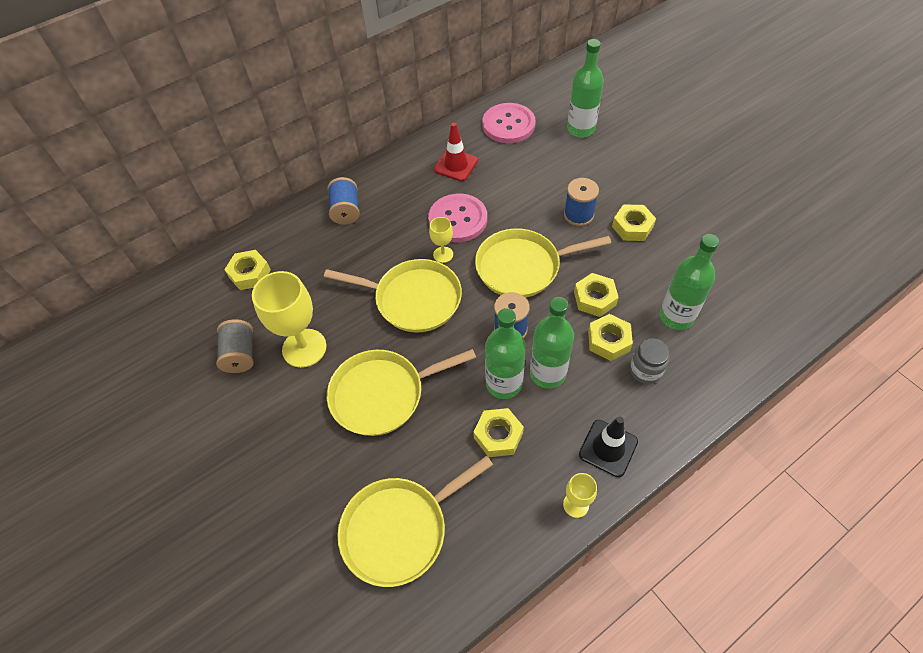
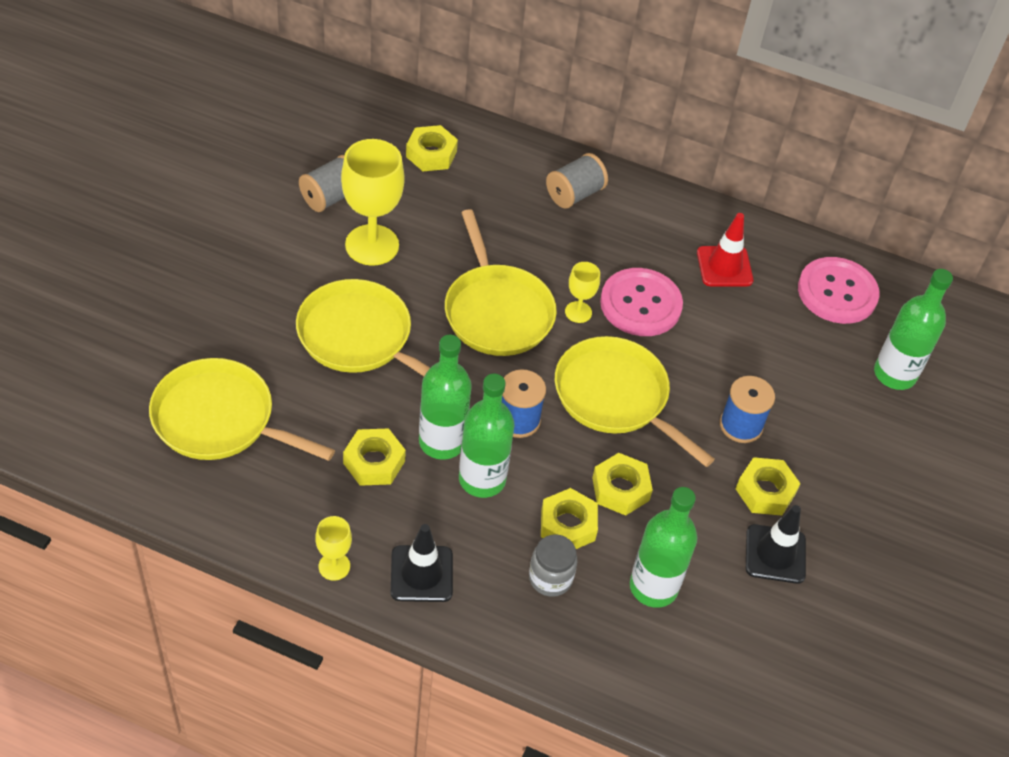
camera: 50 degrees right, 5 degrees down
(346, 211) = (574, 194): blue spool -> grey spool
(679, 244) = (775, 554): none -> black traffic cone

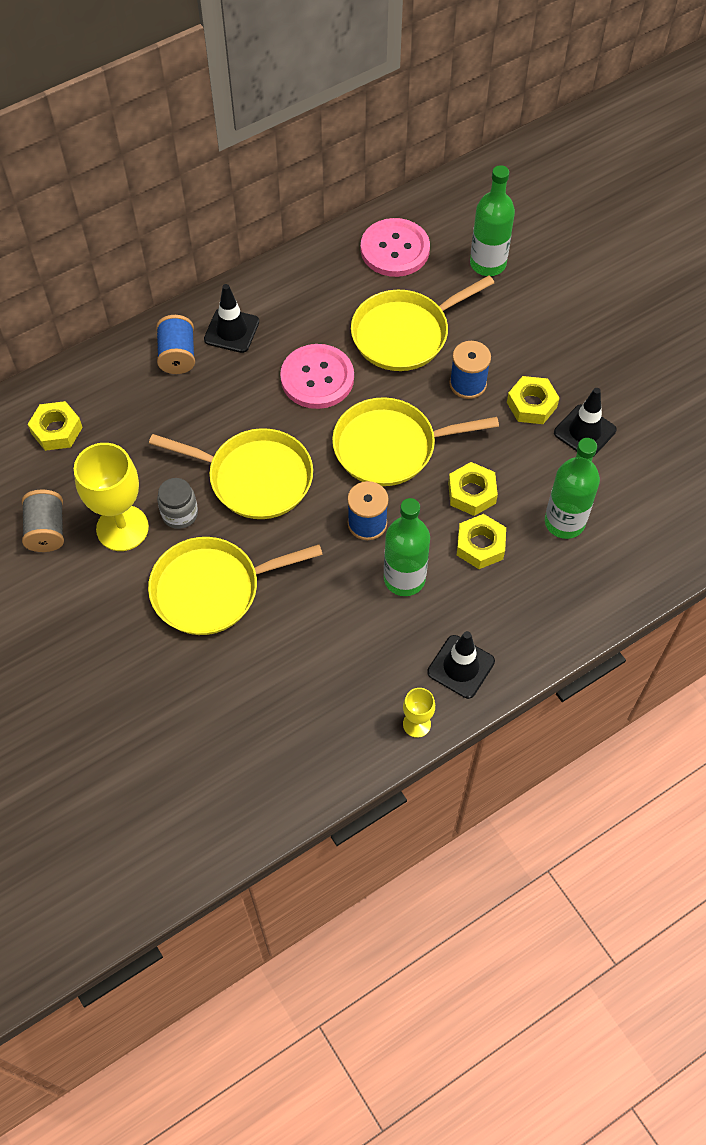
camera: 50 degrees left, 10 degrees up
(219, 419) = (222, 737): yellow pan -> yellow pan (404, 334)
(374, 462) = (340, 644): yellow nut -> none
(442, 442) = (352, 587): green bottle -> none
(550, 578) = (517, 583): grey jar -> grey jar (180, 514)
(574, 194) = (177, 355): grey spool -> blue spool
(578, 312) = (295, 423): yellow goblet -> none
(634, 218) = (231, 330): none -> black traffic cone
(724, 266) = (321, 303): red traffic cone -> none

